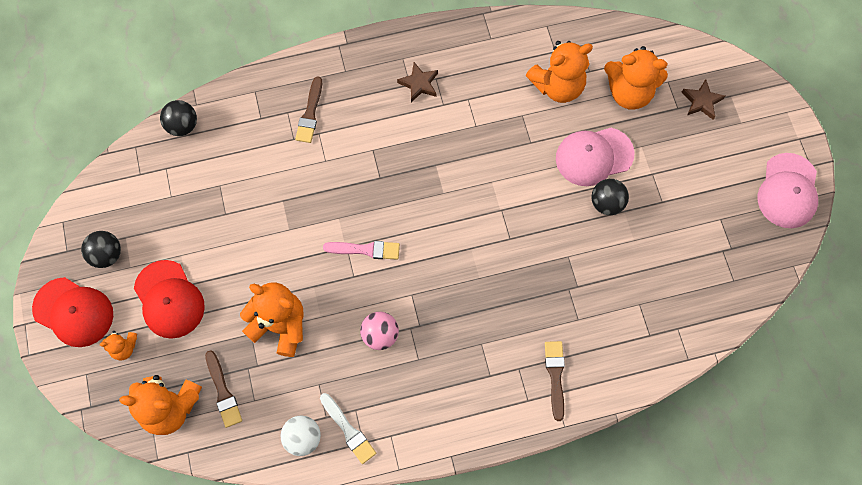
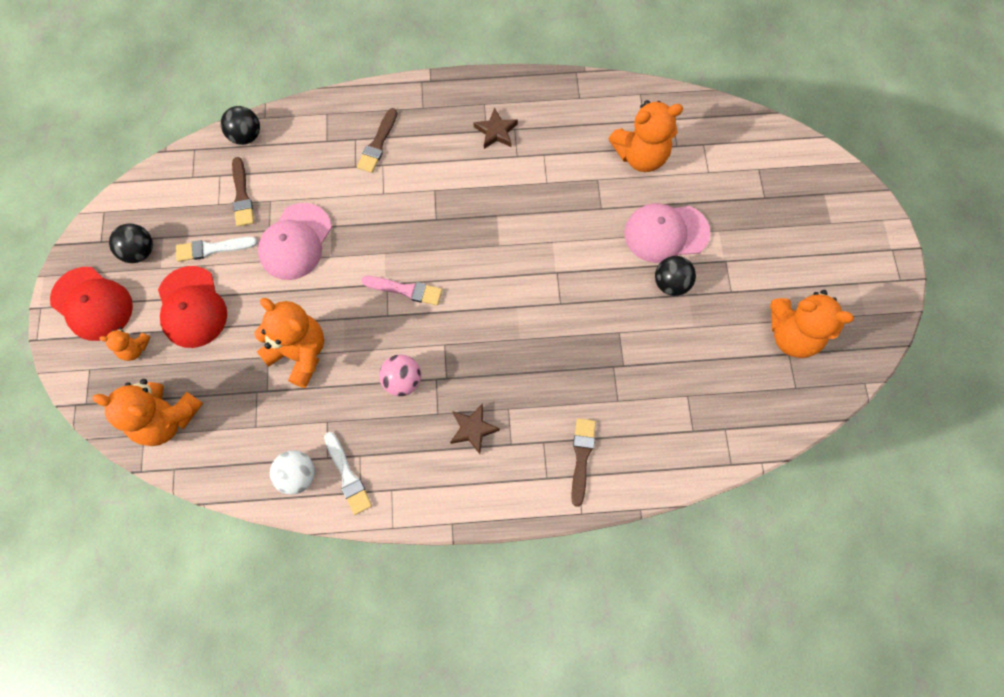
camera: 10 degrees right, 0 degrees up
(175, 240) = (212, 249): none -> white brush
(223, 392) = (225, 412): brown brush -> brown brush (242, 195)
(629, 92) = (715, 174): orange teddy bear -> orange teddy bear (792, 335)
(701, 101) = (791, 195): brown star -> brown star (473, 429)
(788, 191) = (871, 302): pink cap -> pink cap (295, 242)

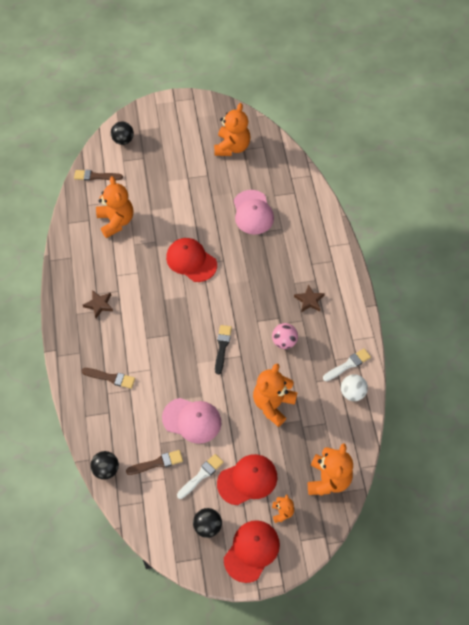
camera: 95 degrees left, 10 degrees down
(212, 249) = (201, 475): white brush -> white brush turned 120 degrees counterclockwise
(406, 290) = (222, 347): pink brush -> black brush
(562, 256) = (191, 261): none -> red cap
(581, 457) = (317, 245): brown brush -> brown brush (95, 176)
(666, 233) = (171, 207): pink cap -> pink cap (253, 212)
(671, 283) = (205, 204): black ball -> black ball (123, 140)

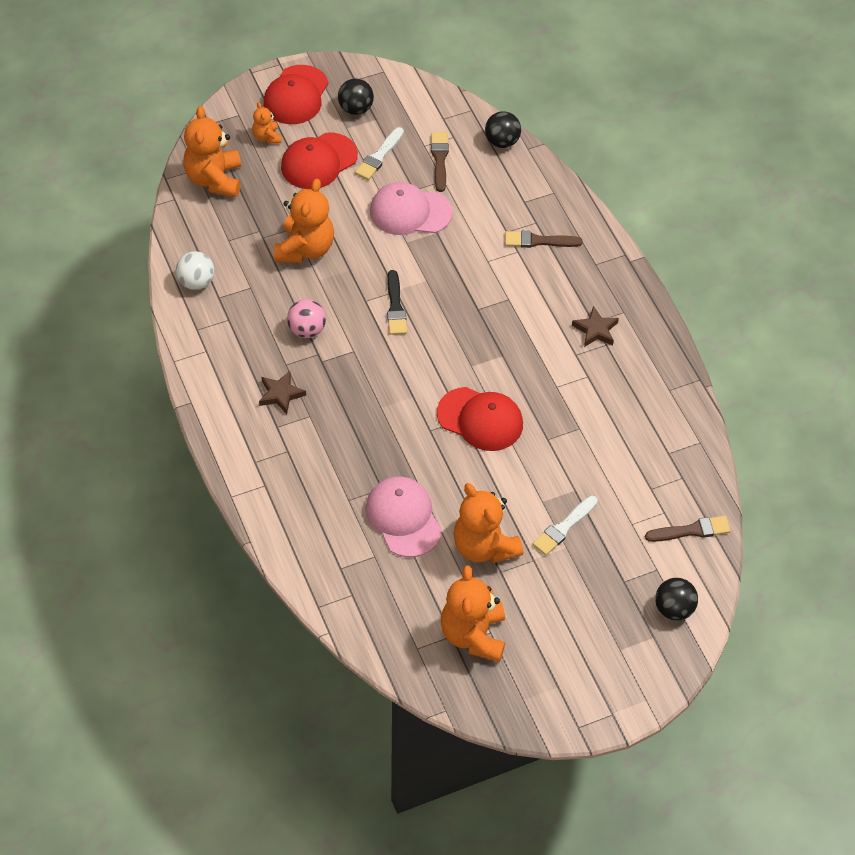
camera: 165 degrees right, 5 degrees down
(116, 221) = (624, 459): orange teddy bear -> orange teddy bear (484, 546)
(157, 463) = (439, 159): brown brush -> brown brush turned 120 degrees clockwise
(348, 365) = (207, 316): white brush -> white brush (563, 527)

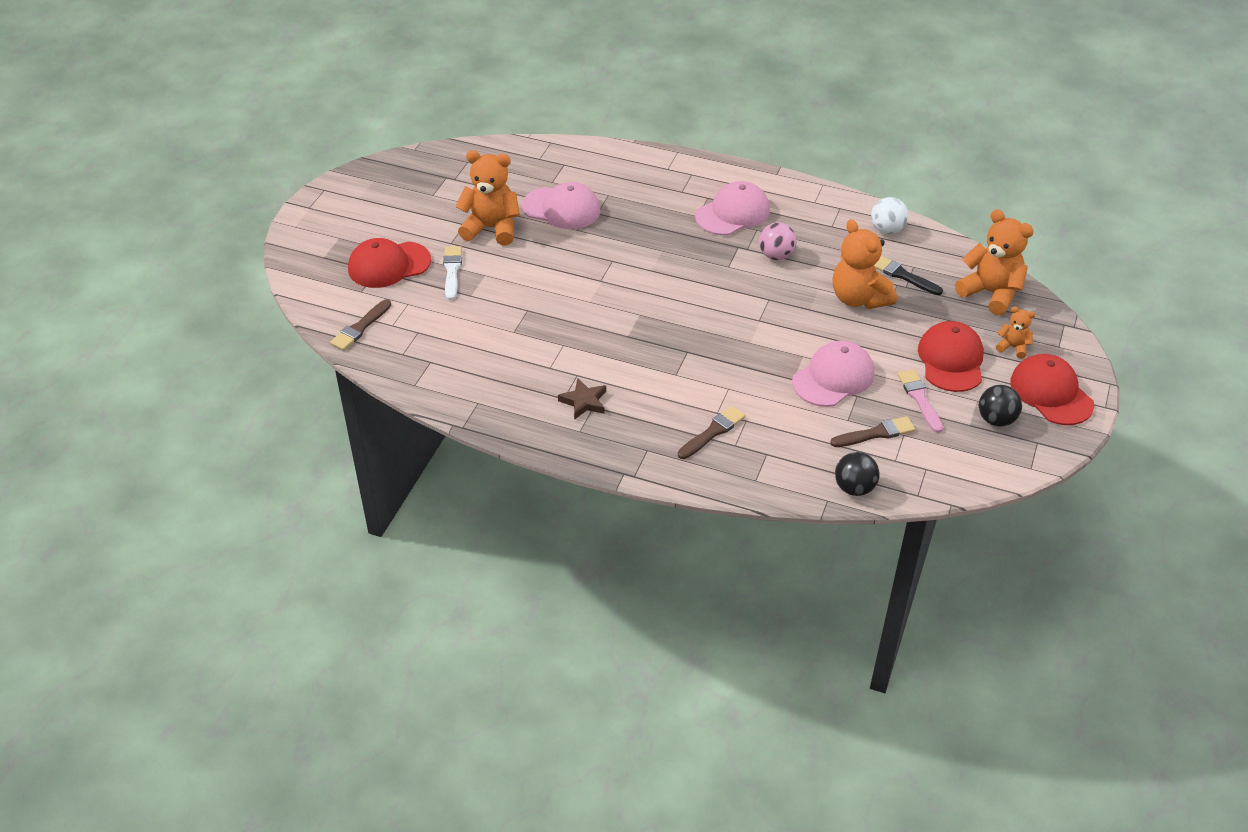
camera: 135 degrees right, 10 degrees down
(281, 394) = (732, 213): brown star -> pink cap
(379, 156) = (919, 398): white brush -> pink brush
(395, 307) = (743, 310): black brush -> black brush (903, 275)
(439, 159) = (876, 433): brown brush -> brown brush turned 60 degrees counterclockwise
(473, 635) = (441, 187): orange teddy bear -> none
(480, 419) = (588, 289): red cap -> red cap (389, 265)
(674, 609) = (325, 279): black ball -> none

